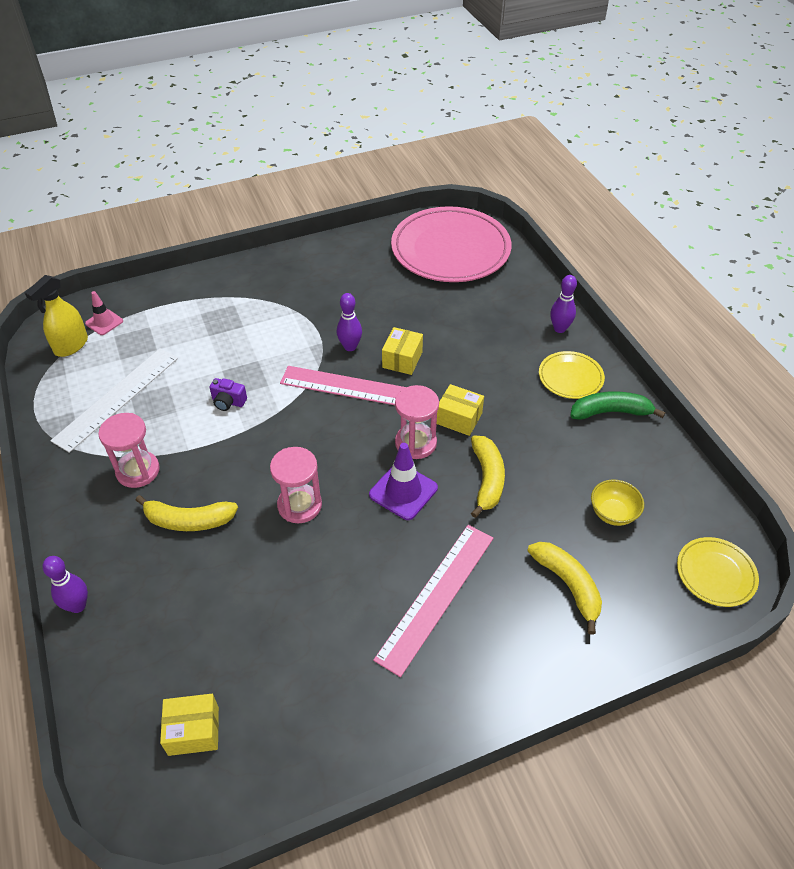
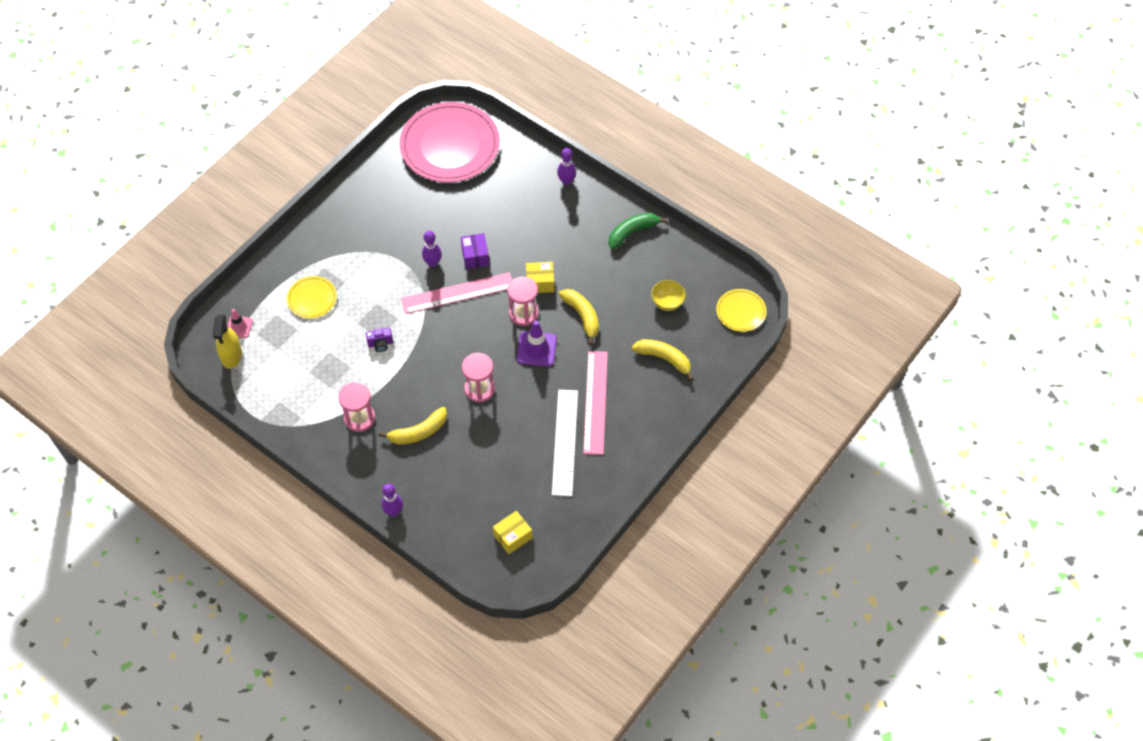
camera: 30 degrees left, 10 degrees up
(117, 398) = (301, 378): white ruler -> white ruler (565, 442)
(402, 359) = (475, 256): yellow box -> purple box
(570, 377) = (594, 218): yellow plate -> yellow plate (312, 299)

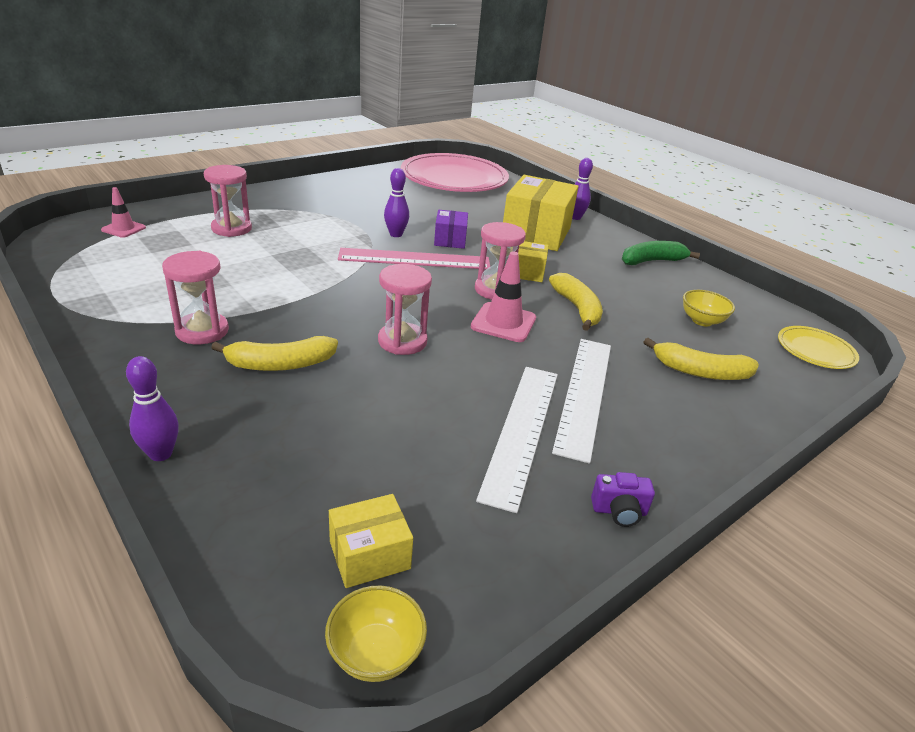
camera: 10 degrees right, 25 degrees down
(231, 356) = (88, 246): yellow spray bottle -> none
(312, 299) = (231, 228): yellow plate -> pink hourglass
(380, 344) = (288, 275): purple camera -> purple camera (619, 511)
(530, 576) = (375, 653): none -> yellow bowl
(536, 349) = (503, 322): purple traffic cone -> pink traffic cone
(539, 221) = (536, 233): none -> yellow box
(595, 402) = (584, 394): pink ruler -> white ruler
(664, 359) = (700, 372): yellow banana -> yellow banana turned 150 degrees clockwise

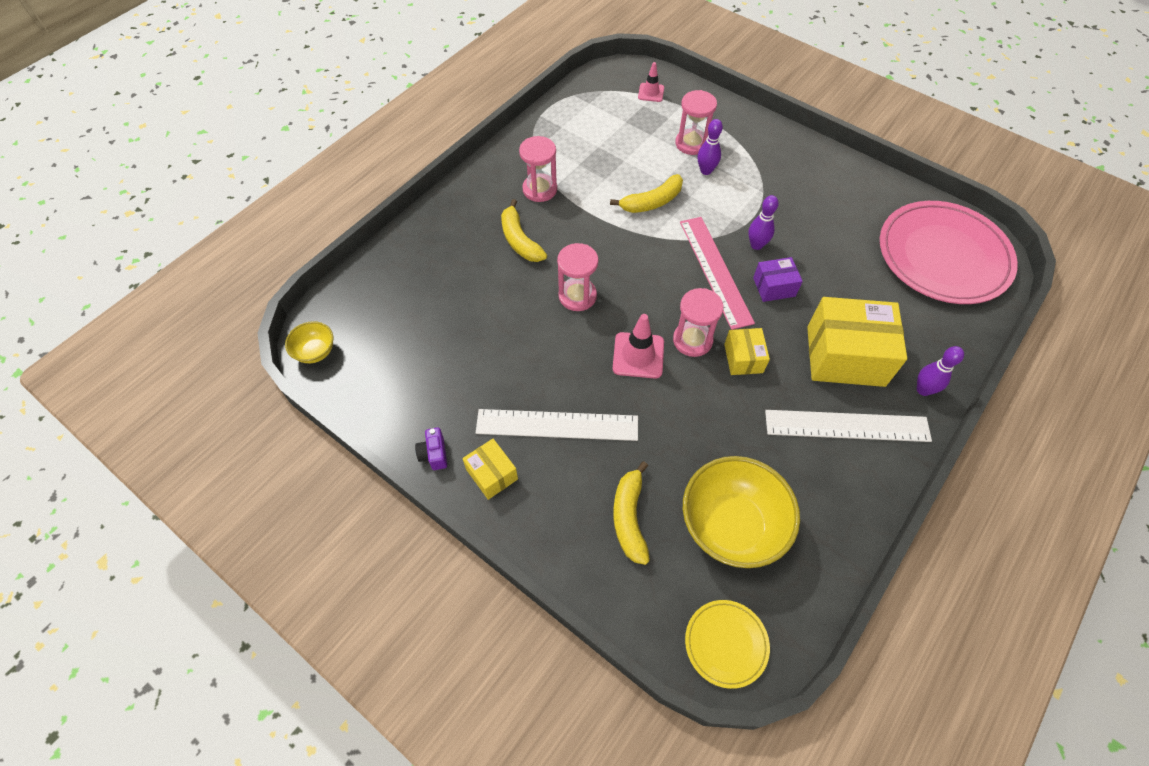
camera: 80 degrees right, 25 degrees up
(160, 454) = (421, 223): purple bowling pin -> purple bowling pin (706, 171)
(369, 555) = (372, 333): yellow box -> yellow box (492, 474)
(521, 431) = (497, 388): white ruler -> white ruler (847, 426)
(577, 308) = (694, 409): yellow banana -> yellow banana (652, 202)
(652, 261) = (851, 477): green banana -> none
(702, 321) = (731, 526): yellow bowl -> yellow bowl, size x2.07

